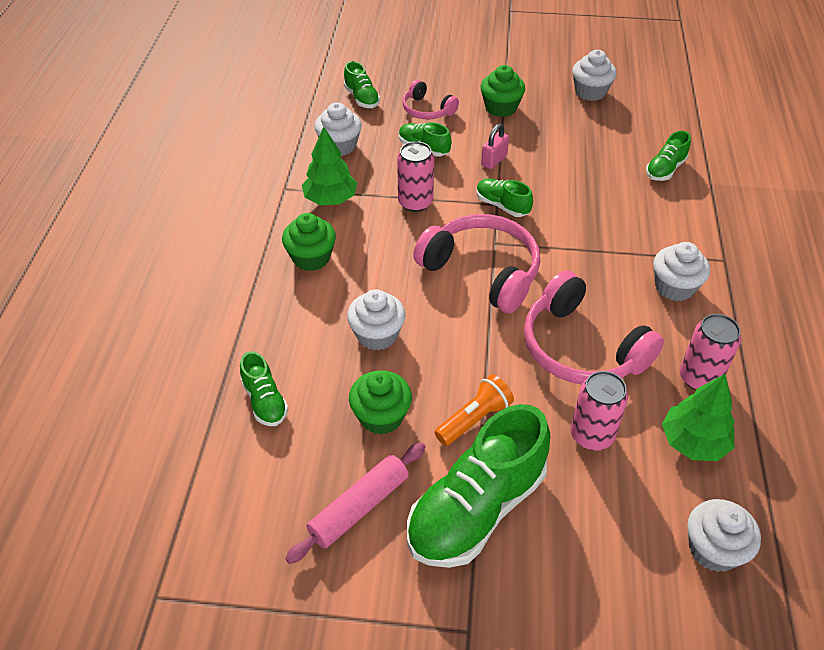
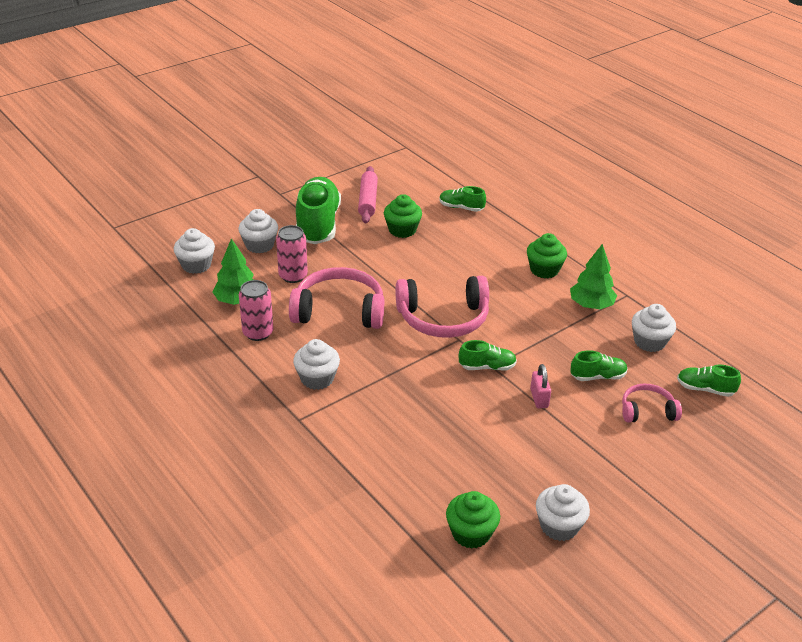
camera: 135 degrees right, 10 degrees down
(377, 335) = (452, 257): white cupcake -> white cupcake (259, 245)
(415, 202) = (541, 334): pink can -> none
(474, 419) = (357, 252): orange flashlight -> none
(501, 107) = (602, 452): green cupcake -> green cupcake (471, 533)
(665, 169) = (409, 476): green shoe -> none

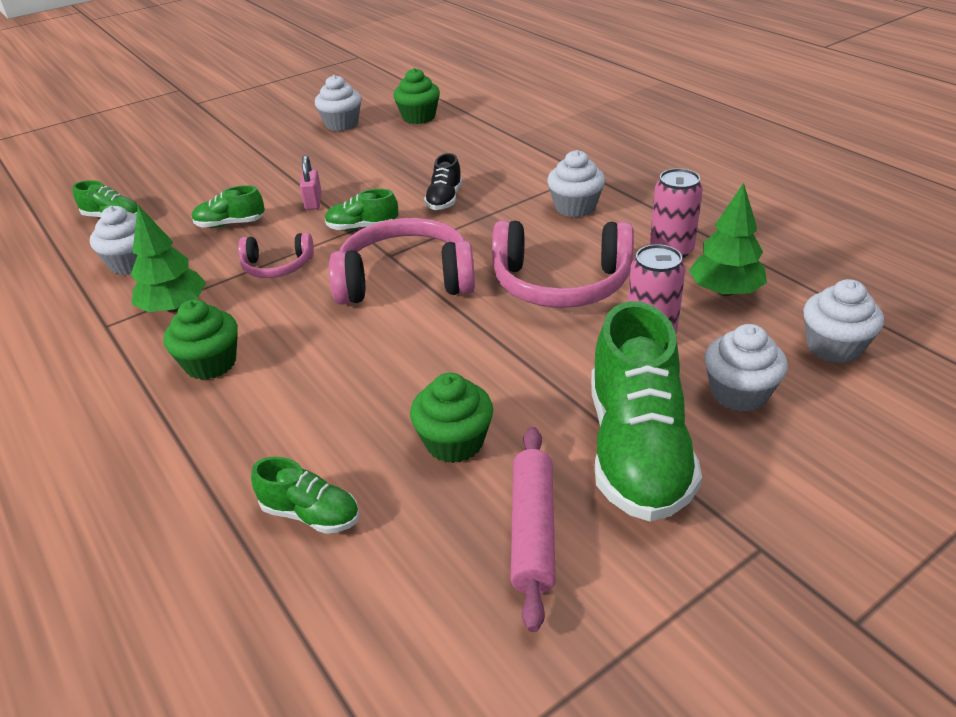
camera: 175 degrees left, 0 degrees up
(425, 394) = (444, 199): none -> black shoe
(647, 411) = (198, 197): pink headphones -> pink headphones (277, 266)

